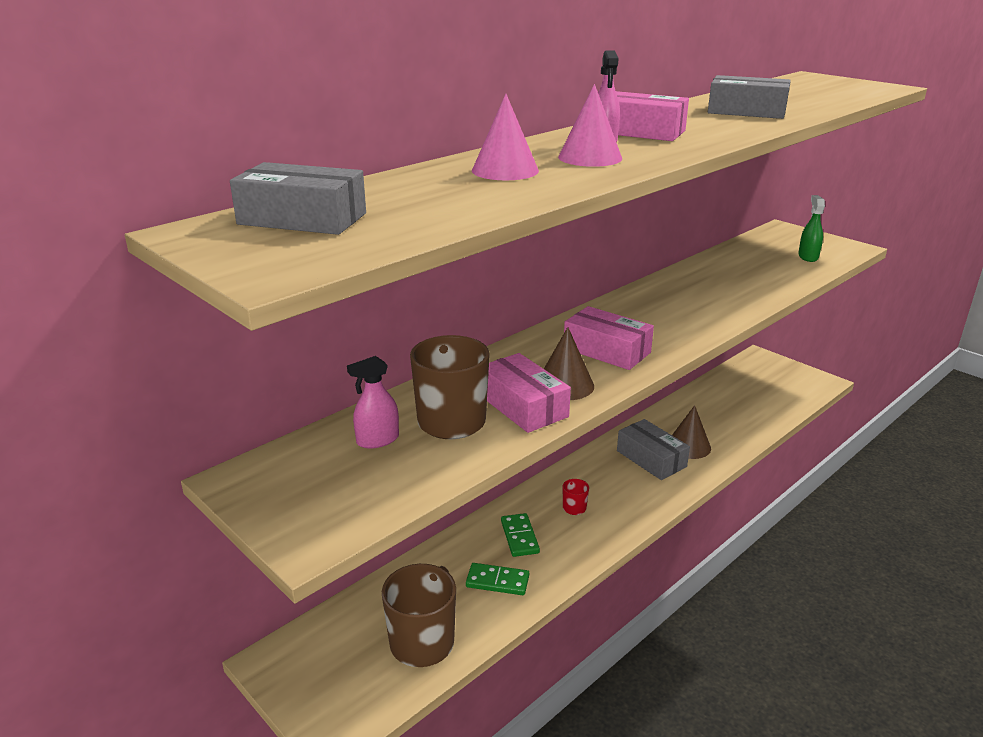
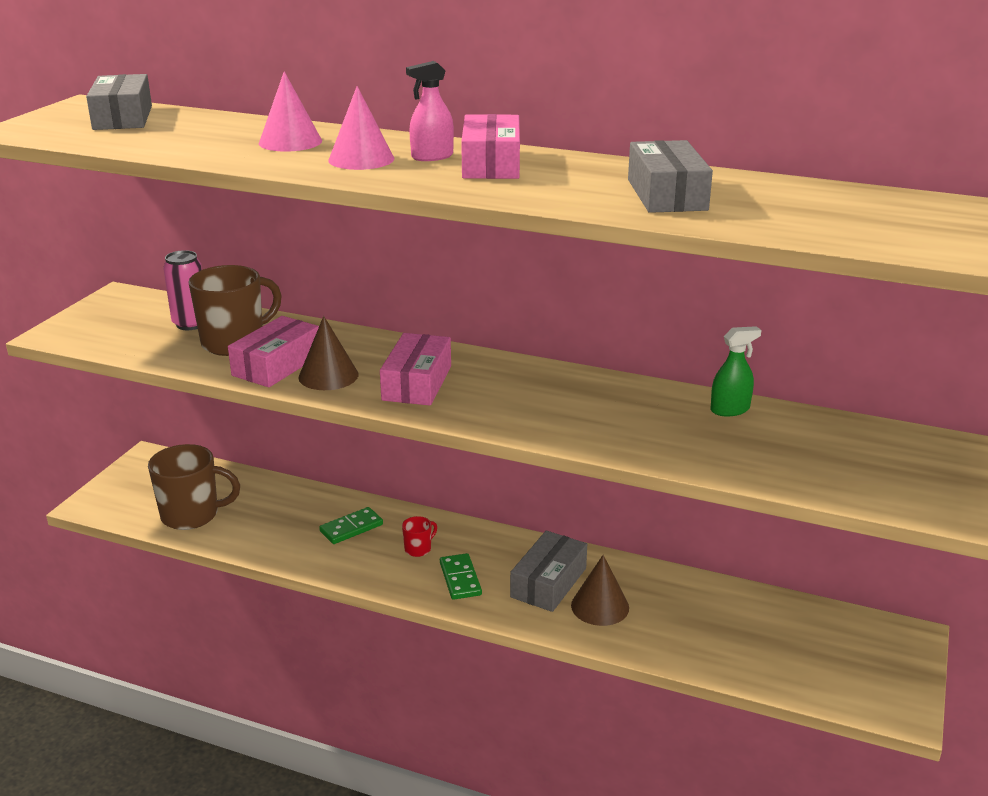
camera: 65 degrees right, 0 degrees up
(377, 440) = (190, 324): pink spray bottle -> pink can
(497, 581) = (282, 532): green domino -> green domino (460, 579)
(808, 257) = (852, 476): green spray bottle -> green spray bottle (730, 409)

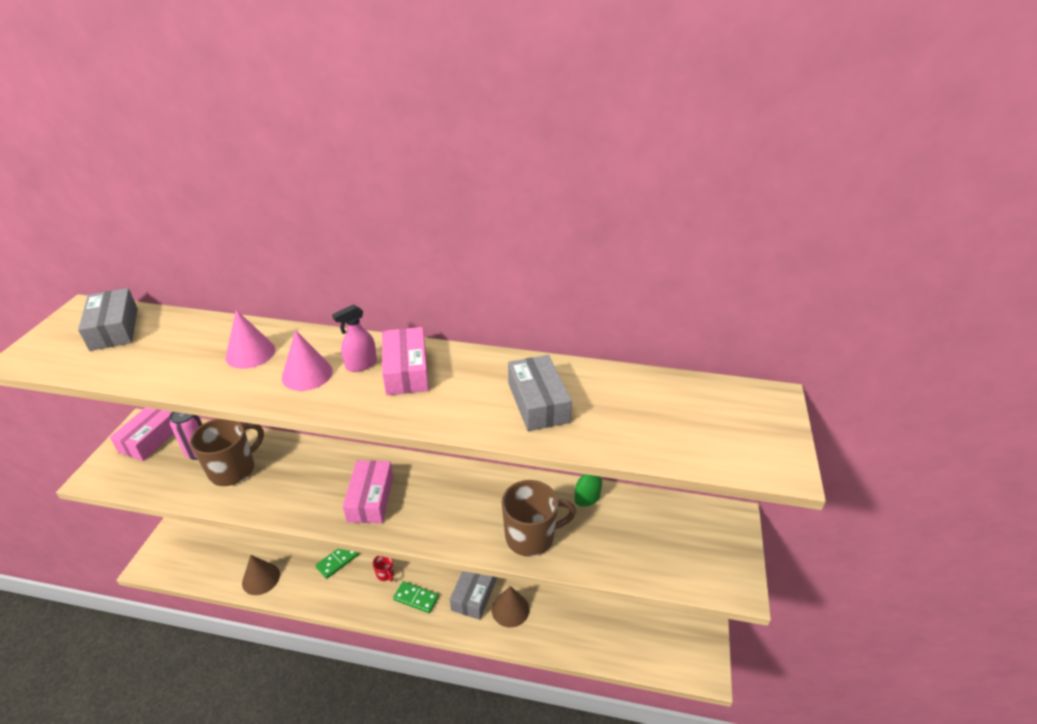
camera: 10 degrees left, 10 degrees up
(192, 515) = (223, 565): brown mug -> brown mug (531, 537)
(277, 365) = (267, 492): pink box -> pink box (151, 438)
(328, 376) = (306, 499): brown cone -> brown cone (261, 578)
(418, 549) = (385, 574): red mug -> red mug turned 105 degrees clockwise
(460, 579) = (416, 598): green domino -> green domino turned 45 degrees counterclockwise

